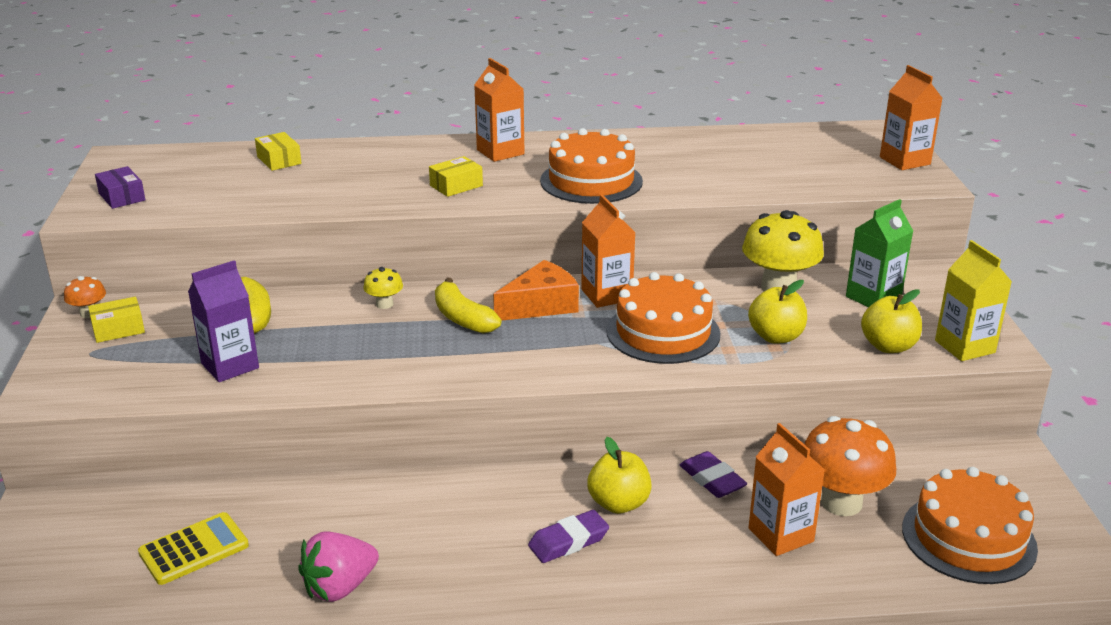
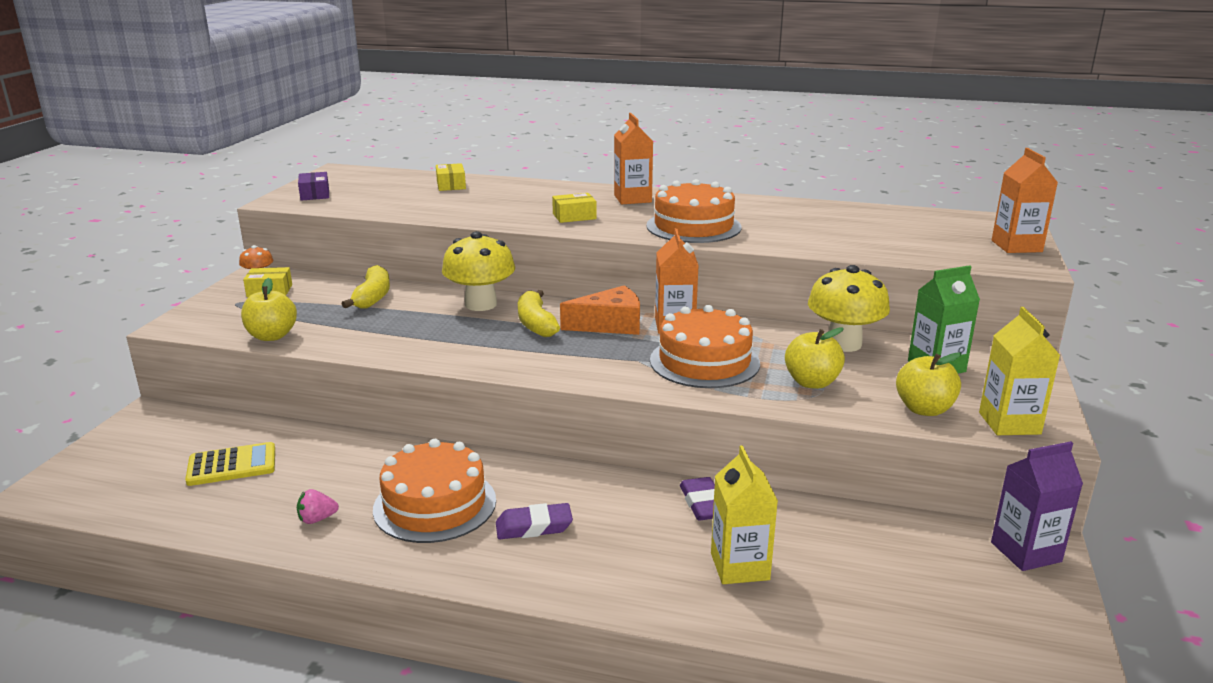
camera: 20 degrees right, 5 degrees down
(230, 366) = (326, 327): purple carton -> purple carton (1025, 552)
(340, 587) = (317, 519): pink strawberry -> pink strawberry, size x0.54
(384, 304) = (481, 304): yellow mushroom -> yellow mushroom, size x2.08
(619, 503) = (601, 505): yellow apple -> yellow apple (272, 336)
(781, 535) = (739, 566): orange carton -> yellow carton
(841, 502) = (821, 551): orange mushroom -> none
(968, 538) = (942, 615): orange cake -> orange cake (435, 504)

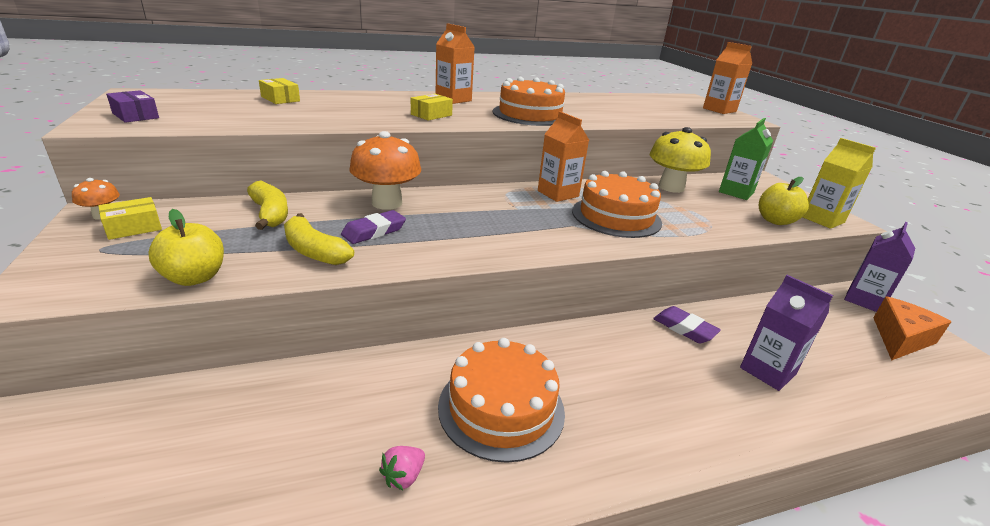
camera: 35 degrees left, 5 degrees up
(232, 465) = (227, 449): yellow calculator -> none
(481, 304) = (387, 203): yellow mushroom -> orange mushroom
(534, 527) = (605, 396): purple eraser -> purple eraser (374, 231)
(536, 324) = (456, 211): yellow banana -> yellow banana (314, 251)
(610, 324) = (513, 201): orange cheese -> orange cheese (900, 338)
(739, 566) = (767, 371): yellow carton -> purple carton
(812, 382) = (697, 217): yellow apple -> none

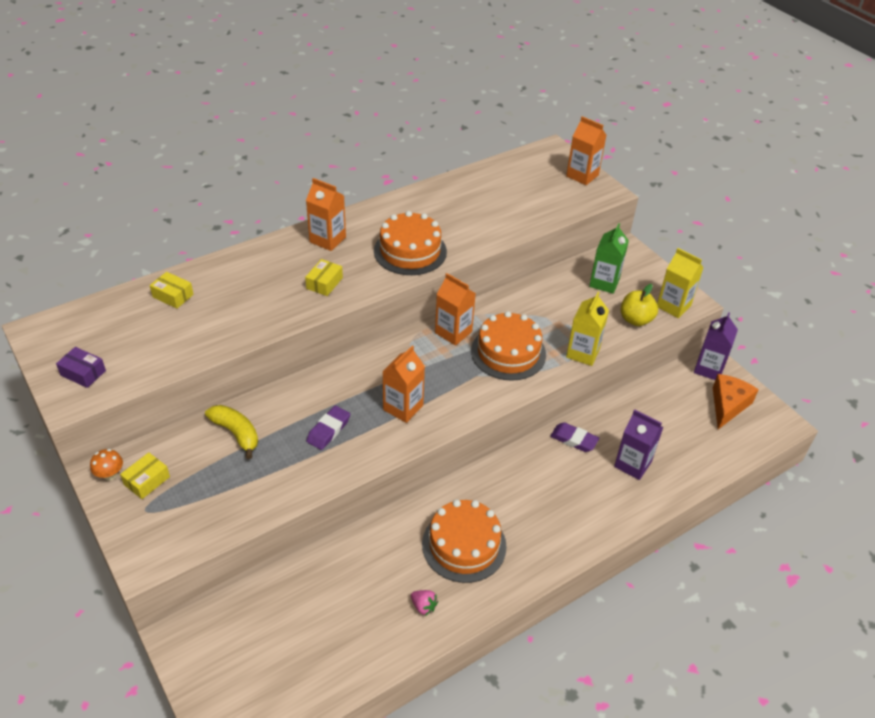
camera: 15 degrees left, 15 degrees up
(195, 278) = (236, 517): yellow apple -> none
(314, 251) = (298, 466): yellow banana -> none
(387, 203) = (318, 390): orange mushroom -> none
(403, 476) = (423, 606): pink strawberry -> pink strawberry turned 75 degrees counterclockwise
(473, 231) = (403, 407): none -> orange carton
(671, 187) = (548, 291): yellow mushroom -> none
(708, 232) = (583, 353): none -> yellow carton

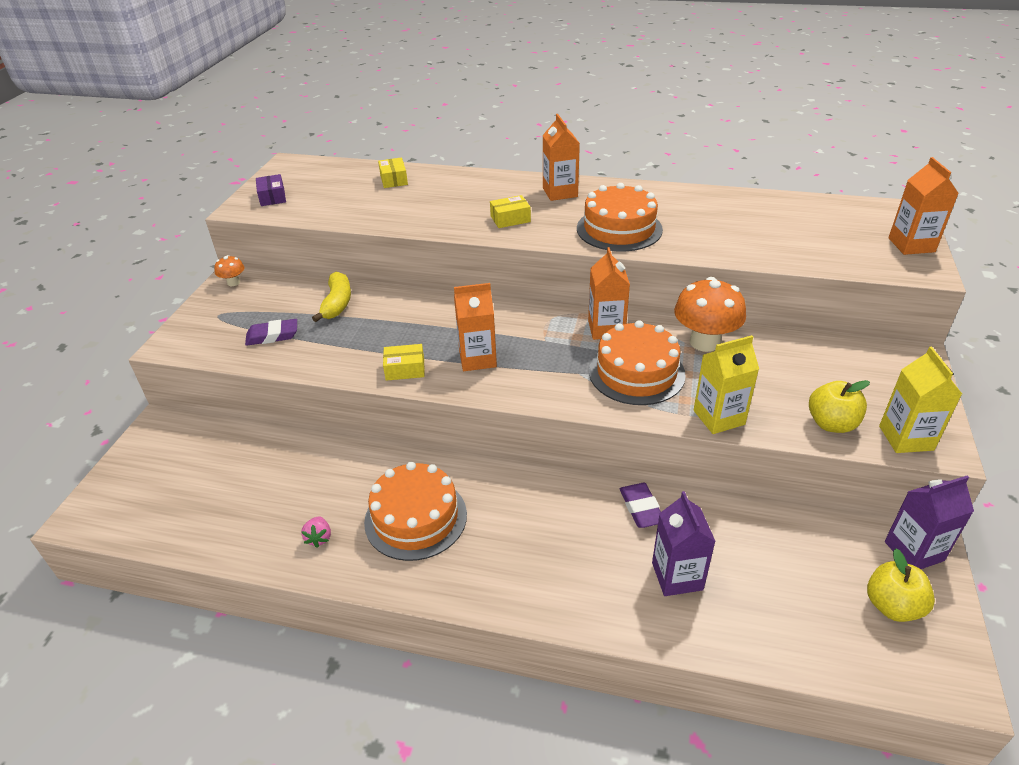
camera: 50 degrees right, 5 degrees down
(147, 481) = (245, 299): yellow box -> yellow box (405, 369)
(328, 430) = (398, 340): purple eraser -> purple eraser (272, 336)
(519, 306) = (704, 342): none -> orange mushroom
(604, 282) = (838, 371): green carton -> none
(728, 405) = (892, 606): orange cheese -> yellow apple

